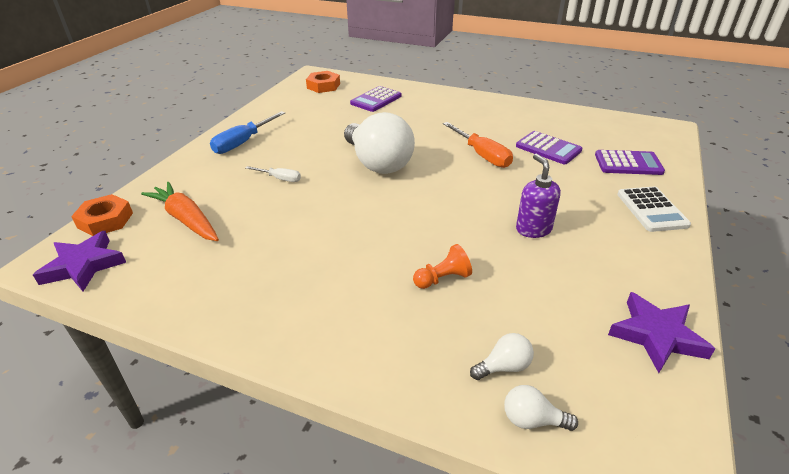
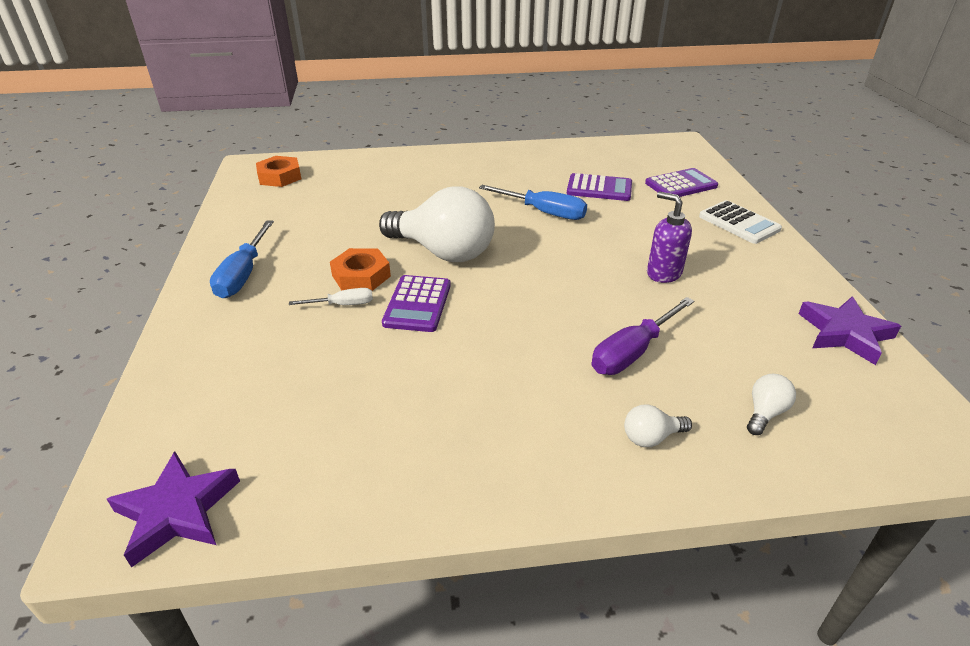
camera: 30 degrees left, 0 degrees up
(105, 220) = (143, 440): orange nut -> orange nut (361, 276)
(186, 219) = (268, 395): orange carrot -> none
(376, 100) = (365, 179): purple calculator -> purple calculator (417, 304)
(443, 279) = (632, 352): orange pawn -> purple screwdriver
(482, 155) = (544, 212): orange screwdriver -> blue screwdriver
(532, 420) = (830, 449): white light bulb -> white light bulb (651, 437)

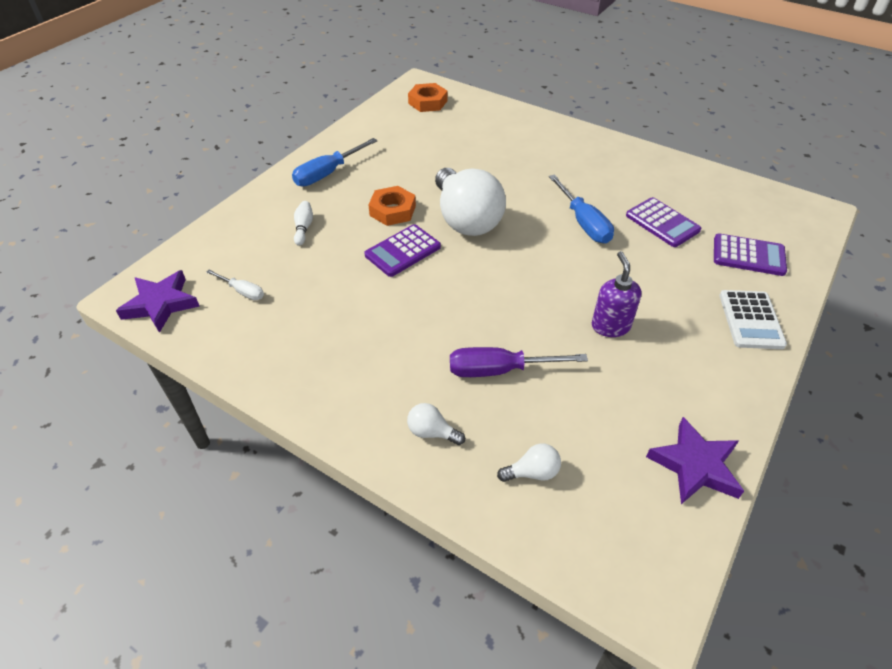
camera: 40 degrees right, 10 degrees up
(279, 335) = (303, 228): none -> white bowling pin
(343, 305) = (359, 226): white screwdriver -> white screwdriver (242, 291)

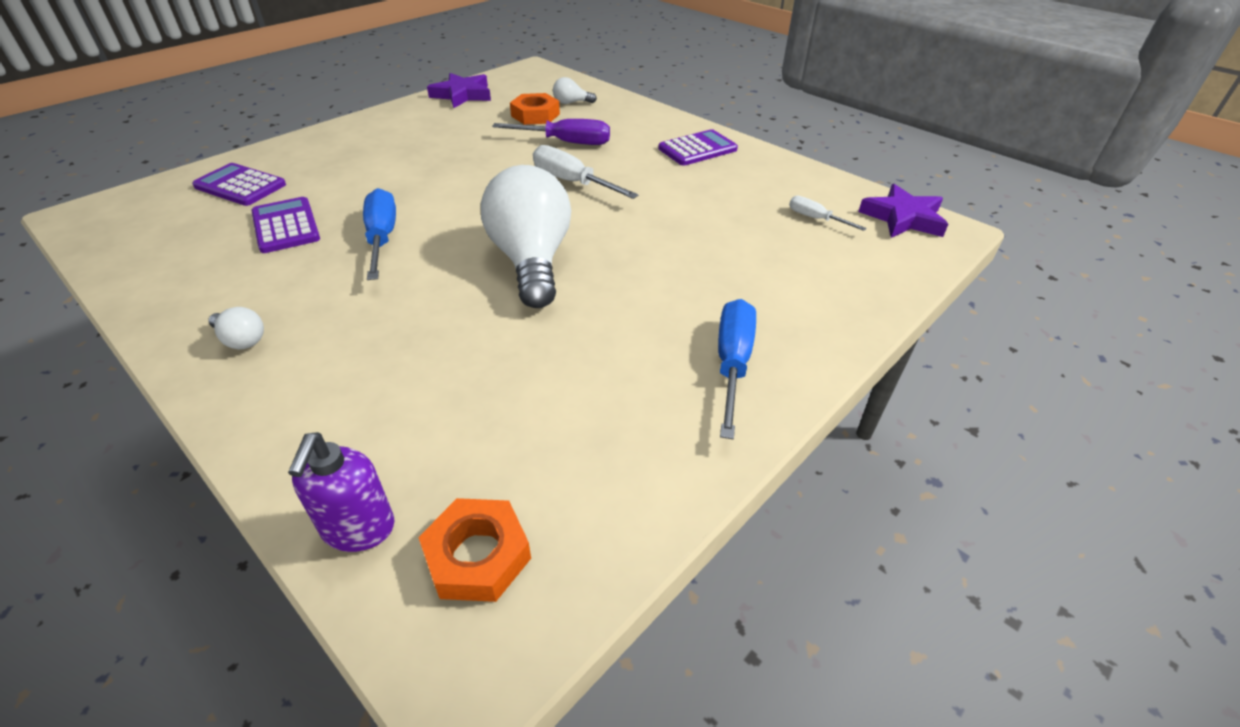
camera: 170 degrees left, 5 degrees down
(303, 228) = (758, 277): white bowling pin -> none
(327, 173) = (732, 363): blue screwdriver -> blue screwdriver turned 45 degrees counterclockwise
(392, 210) = (630, 285): orange nut -> orange nut (535, 115)
(402, 251) = (627, 235): purple calculator -> purple calculator (697, 149)
(432, 432) = (633, 122): white light bulb -> white light bulb (241, 340)
(468, 305) = (572, 182): none -> white screwdriver
(610, 326) = (448, 155): purple soap dispenser -> purple soap dispenser (358, 529)
(750, 320) = (319, 145): white calculator -> none

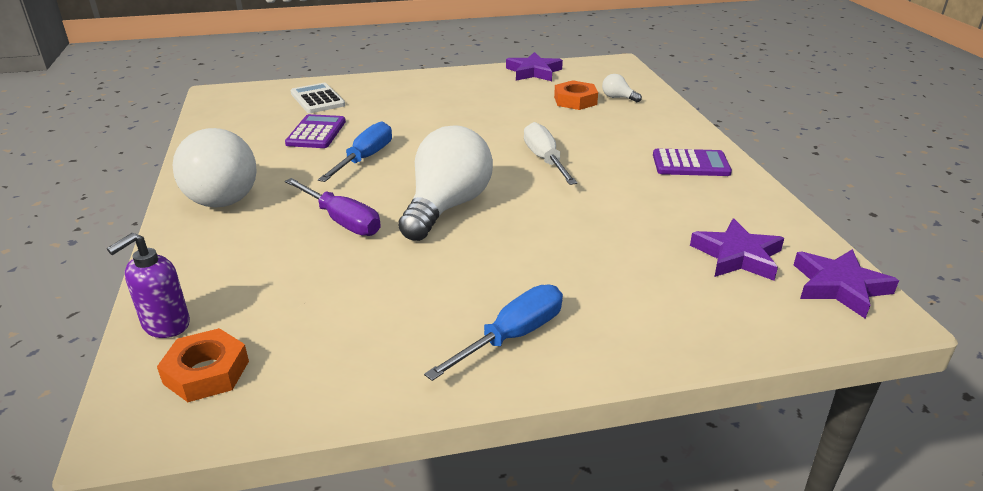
camera: 35 degrees right, 10 degrees down
(240, 186) = (317, 99): purple calculator -> white calculator
(241, 340) = (221, 194): white light bulb -> white light bulb, size x2.47
(566, 142) = (576, 128): purple screwdriver -> purple screwdriver (342, 221)
(815, 218) = (737, 256): white screwdriver -> purple star

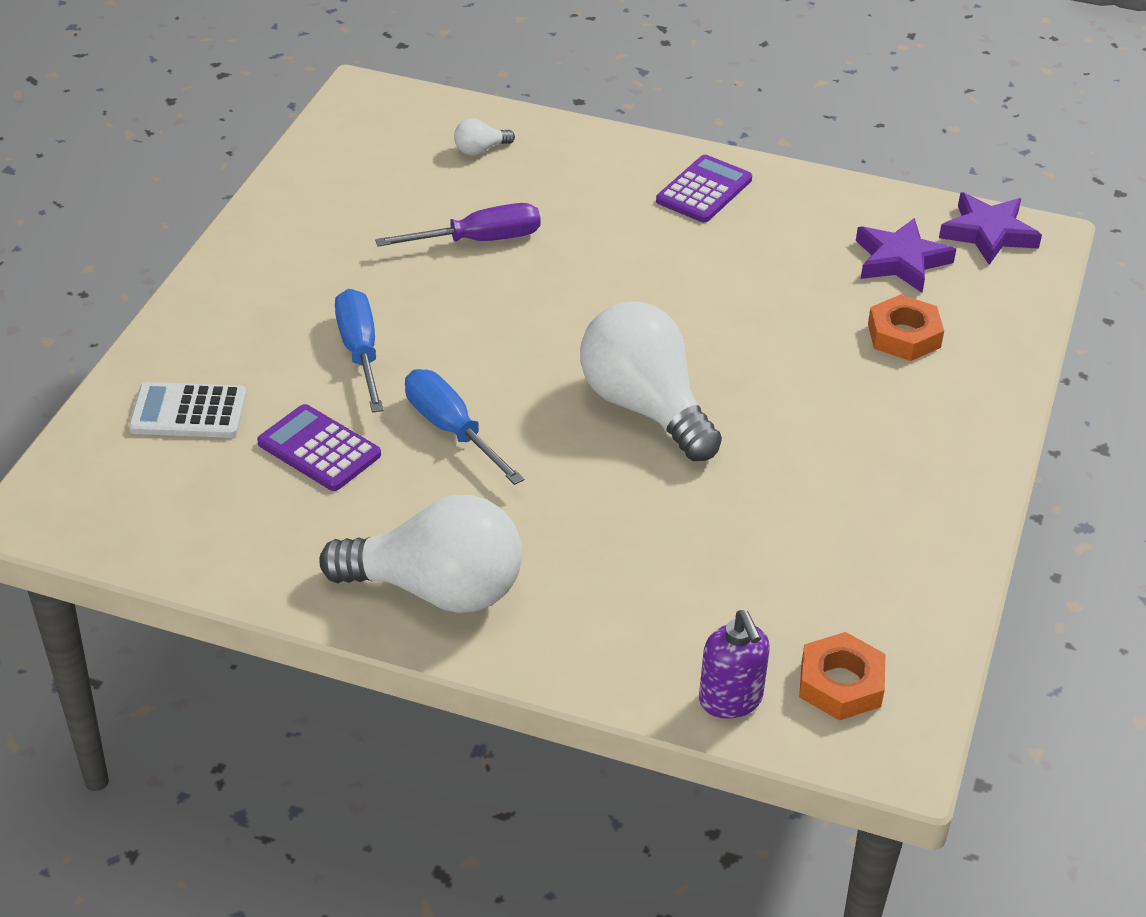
camera: 60 degrees left, 10 degrees up
(342, 221) = (608, 501): purple screwdriver -> purple screwdriver (479, 240)
(512, 336) = (924, 458): blue screwdriver -> blue screwdriver (360, 351)
(534, 72) = (315, 174): purple star -> none
(545, 160) = (596, 286): white screwdriver -> none
(575, 100) = (452, 186): orange nut -> orange nut (904, 335)

